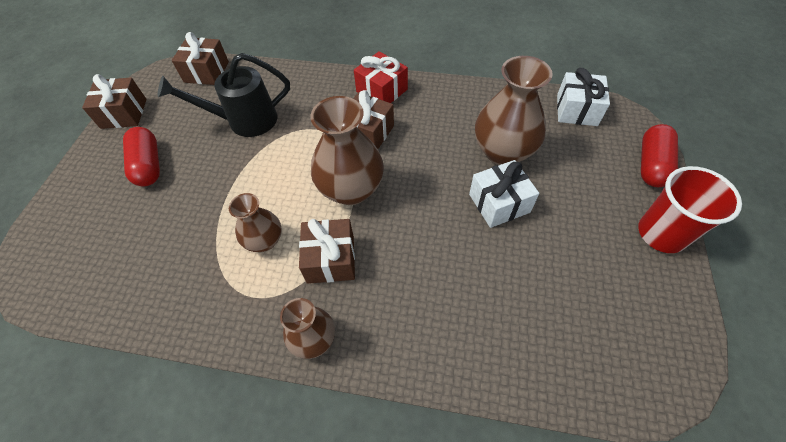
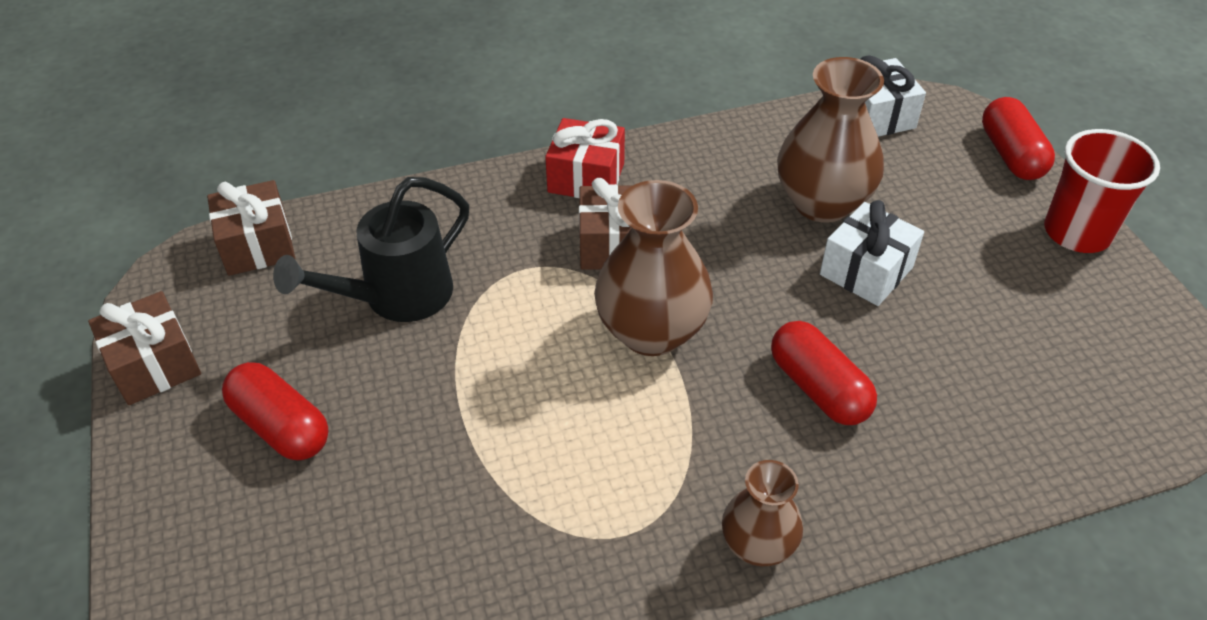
camera: 30 degrees left, 10 degrees down
(265, 241) = (579, 453): brown vase -> none
(330, 259) = (698, 435): brown gift -> none
(417, 262) = (818, 388): none -> red capsule

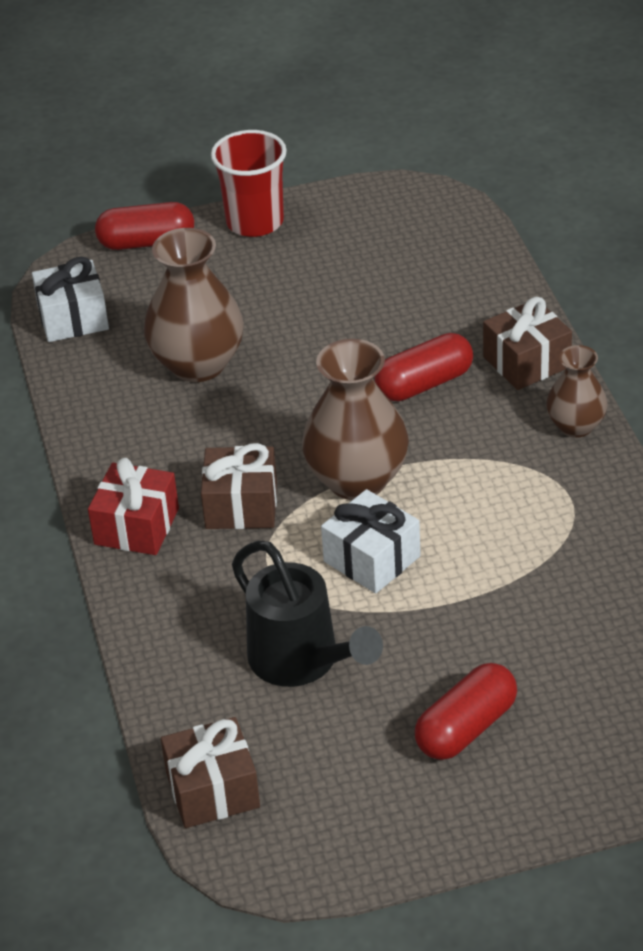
camera: 85 degrees left, 5 degrees down
(154, 365) = (387, 845): brown gift -> brown gift (527, 362)
(866, 271) = (291, 345): white gift -> white gift (372, 559)

